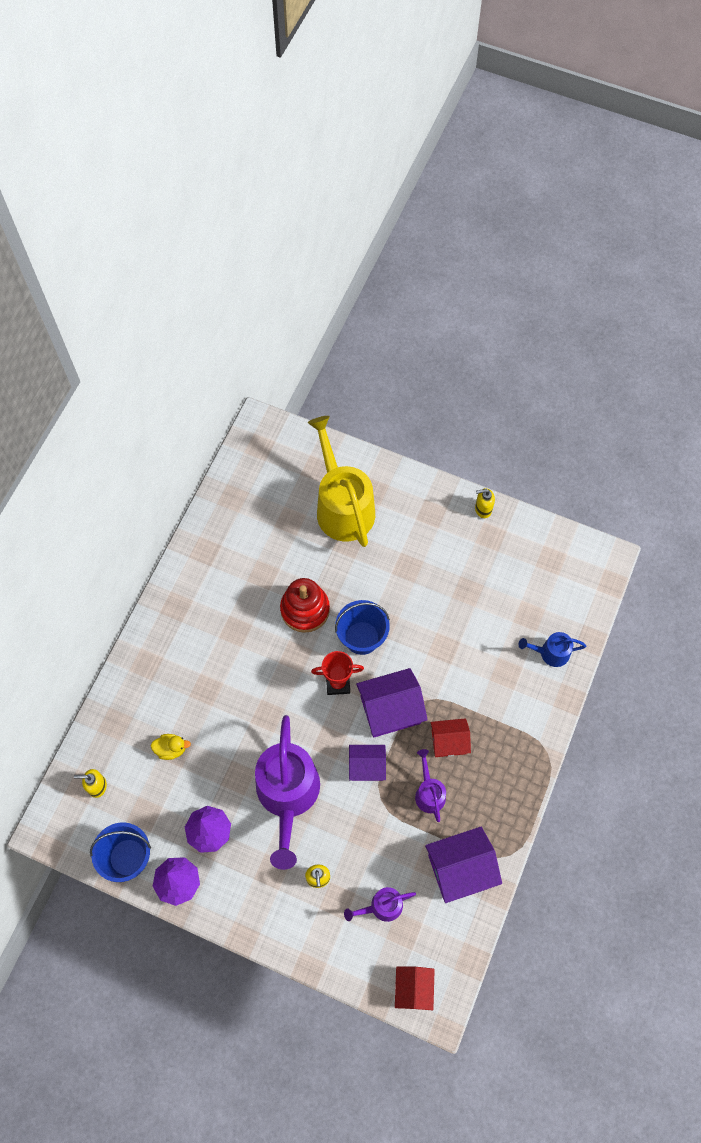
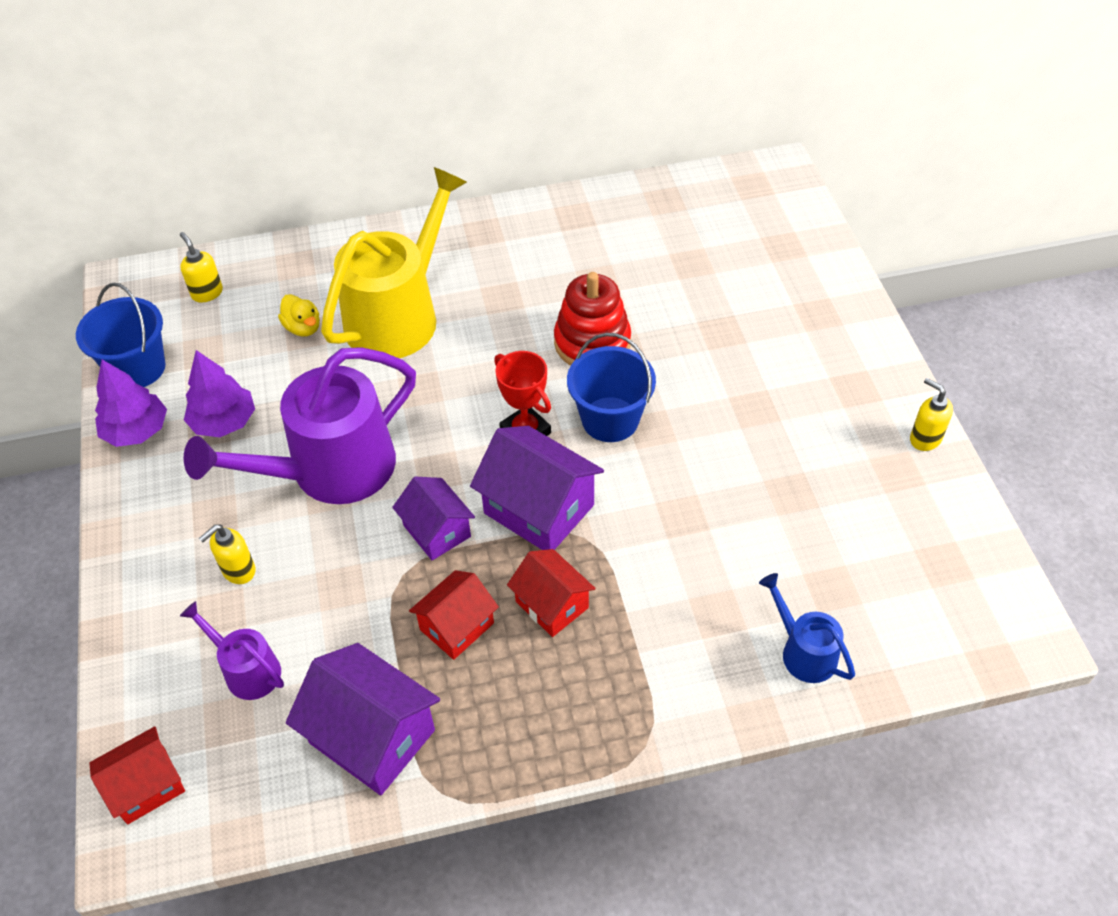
camera: 55 degrees right, 15 degrees down
(342, 506) = (763, 298): yellow watering can -> yellow watering can (398, 316)
(429, 793) = (457, 626): purple watering can -> red house

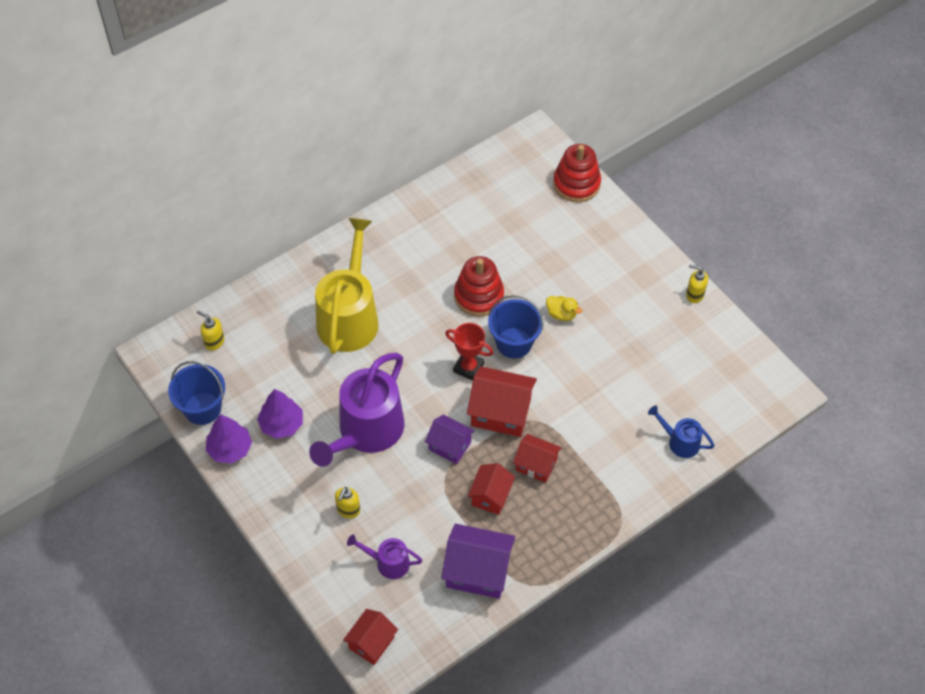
camera: 25 degrees left, 5 degrees up
(303, 328) = (293, 345): yellow duck -> yellow duck (561, 314)
(539, 509) = (501, 412): purple house -> red house
(808, 242) = (576, 184): none -> red stacking toy

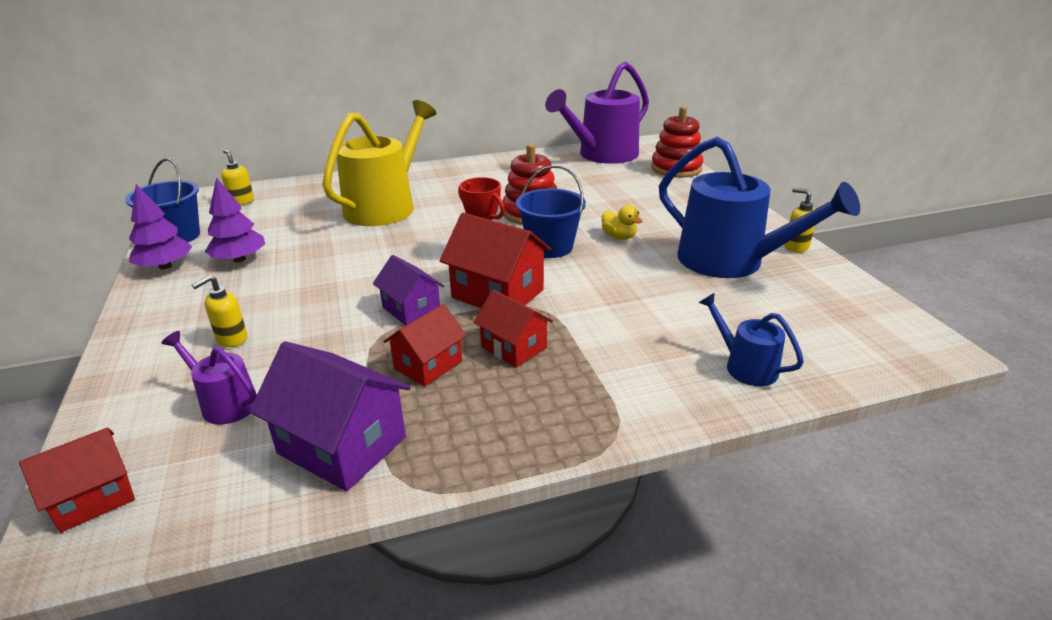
camera: 20 degrees right, 25 degrees down
(366, 431) = (323, 280): purple watering can -> purple watering can (603, 155)
(651, 327) = (730, 261): none -> blue watering can

